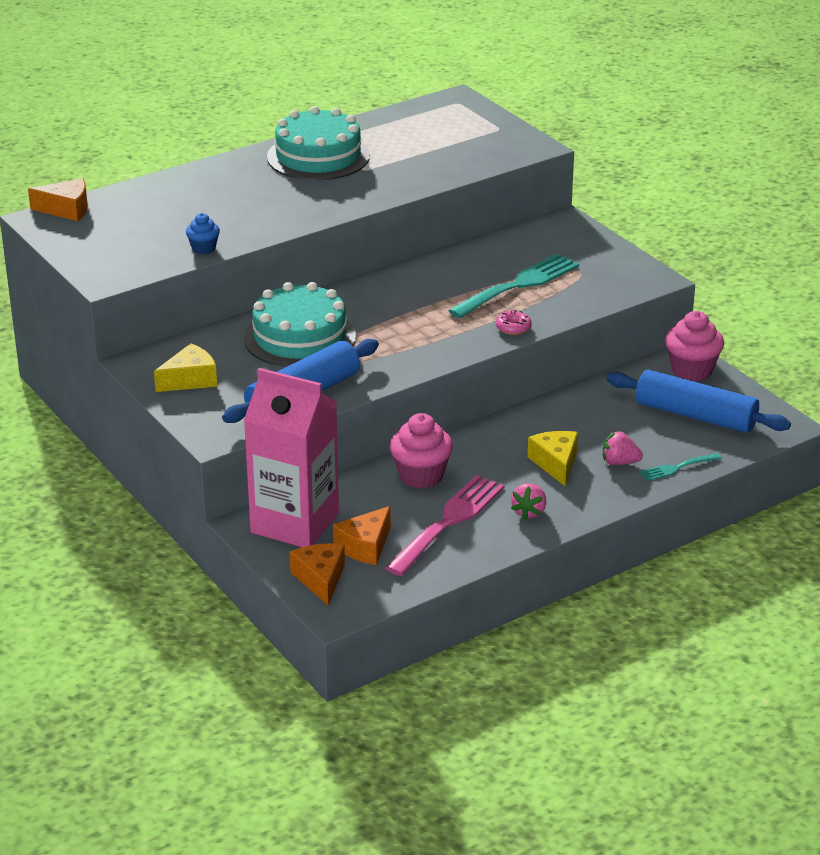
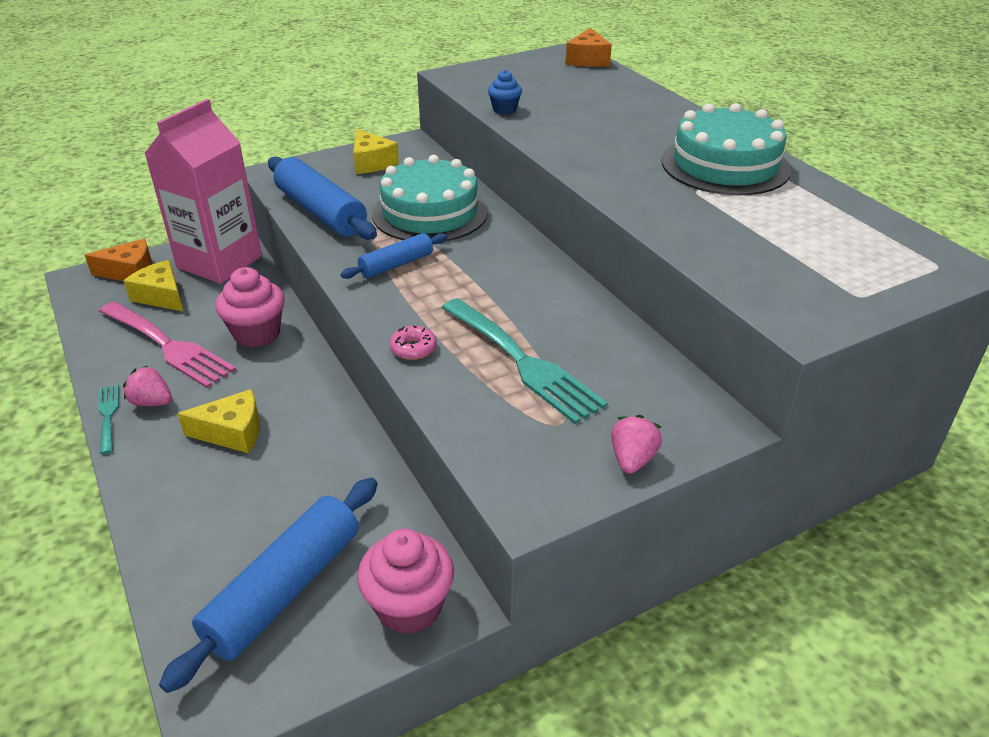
camera: 95 degrees right, 5 degrees up
(365, 546) = (161, 296): orange cheese -> yellow cheese
(395, 346) = (396, 265): none -> blue rolling pin
(619, 462) = (208, 489): pink strawberry -> pink strawberry (632, 459)
(677, 468) = (168, 546): turquoise fork -> turquoise fork (108, 415)

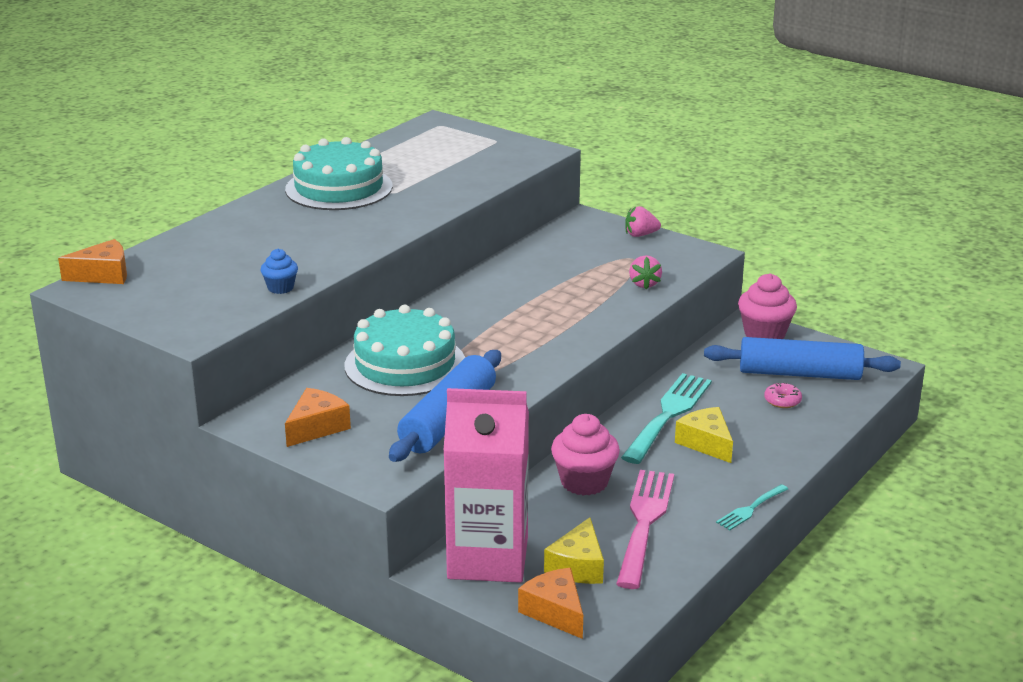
camera: 115 degrees left, 10 degrees down
(152, 402) = (715, 495): pink strawberry -> pink strawberry (644, 284)
(371, 163) = (317, 427): yellow cheese -> orange cheese
(396, 265) = (508, 355): blue rolling pin -> none
(413, 349) = (610, 318): pink donut -> pink donut (782, 401)
(523, 362) = (585, 279): turquoise fork -> turquoise fork (668, 414)

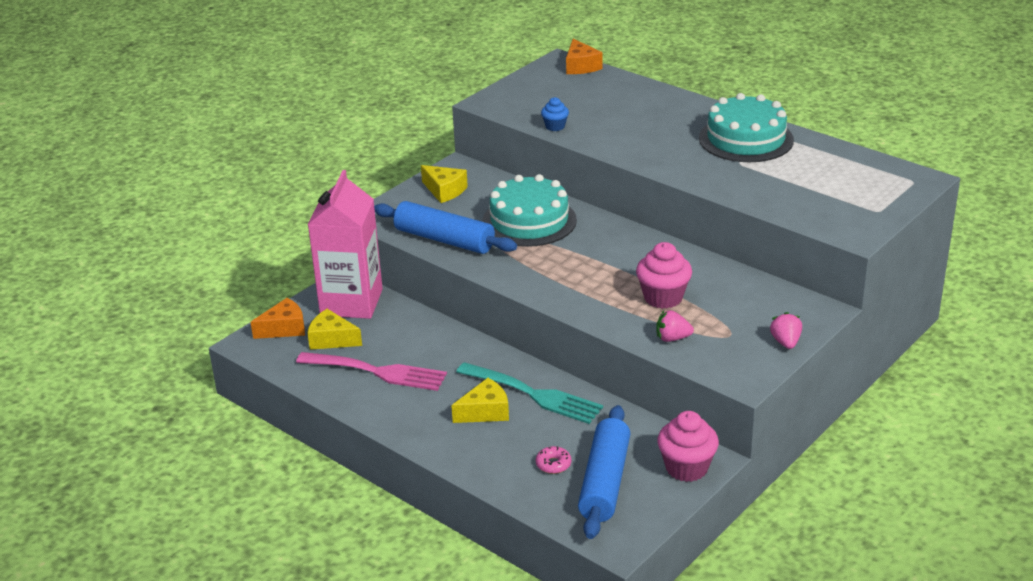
camera: 95 degrees right, 5 degrees up
(317, 427) = (444, 191): orange cheese -> yellow cheese
(584, 482) = (437, 346): pink cupcake -> pink cupcake (663, 298)
(750, 509) = (383, 426): turquoise fork -> none

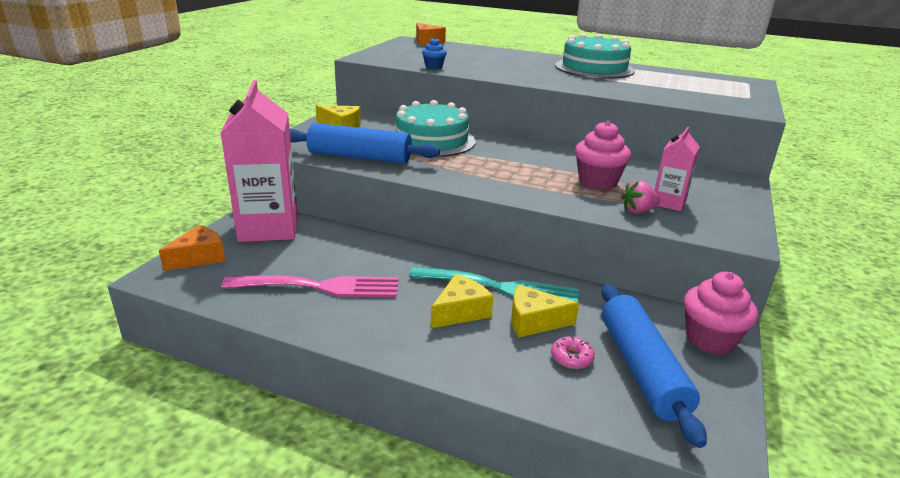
camera: 20 degrees left, 5 degrees down
(331, 339) = (257, 262): yellow cheese -> yellow cheese (534, 321)
(713, 332) = (668, 203): none -> pink carton
(786, 342) = (740, 204): pink strawberry -> none

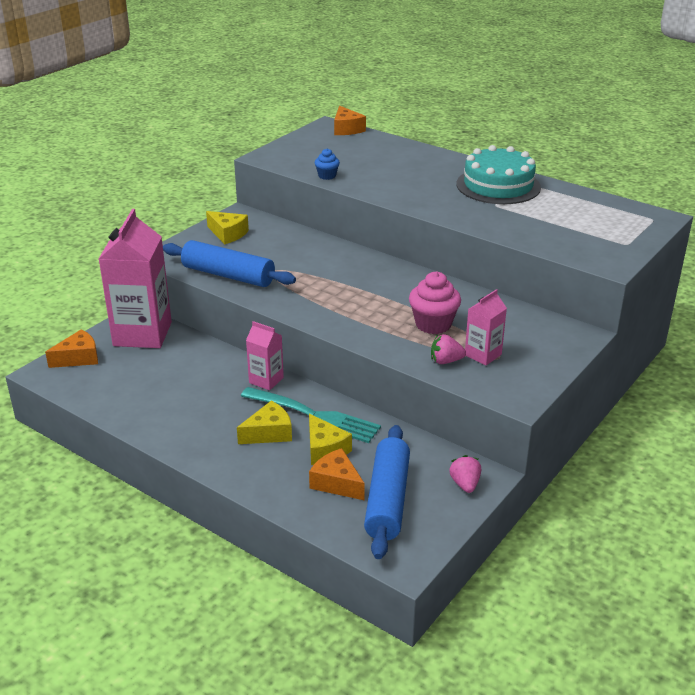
camera: 15 degrees right, 5 degrees up
(320, 287) = (166, 397): pink fork -> none
(428, 258) = (266, 380): none -> pink carton
(431, 140) = (305, 259): turquoise cake -> none
(534, 321) = (325, 449): yellow cheese -> yellow cheese turned 135 degrees counterclockwise
(571, 358) = (336, 483): pink donut -> orange cheese
(710, 339) = (465, 484): pink cupcake -> pink strawberry

